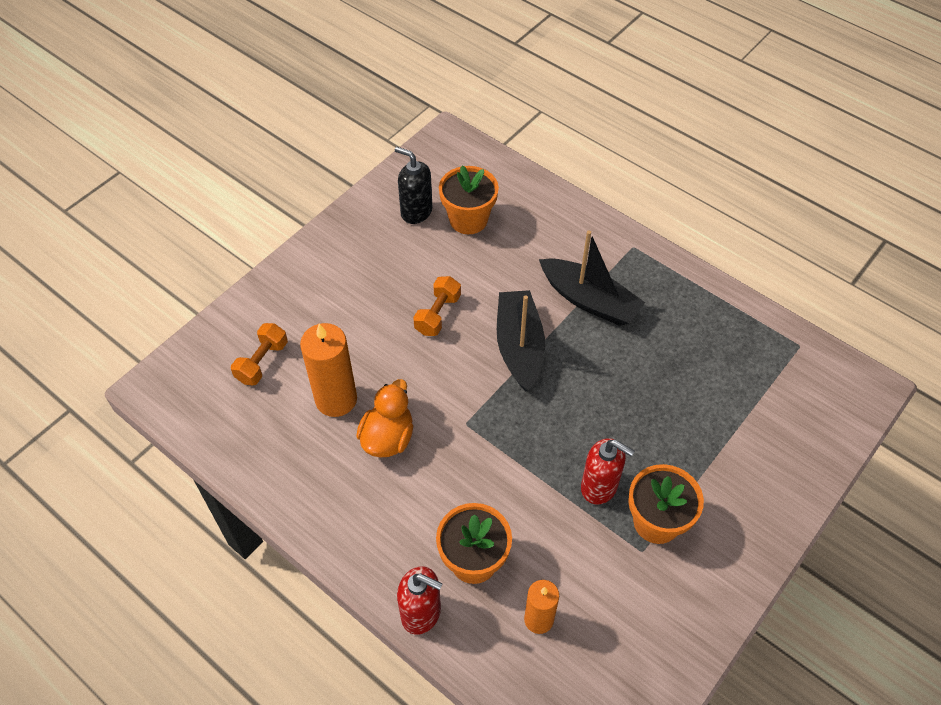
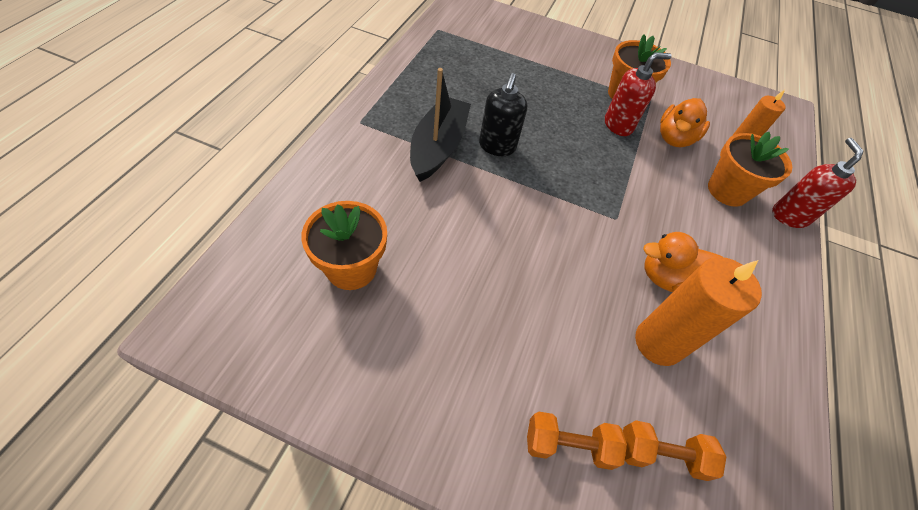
camera: 115 degrees left, 0 degrees up
(416, 212) = (349, 333): black soap dispenser -> black soap dispenser (497, 146)
(437, 314) = (505, 269): orange dumbbell -> orange dumbbell (568, 445)
(519, 346) = (514, 191): black boat -> none
(567, 544) = (674, 138): none -> orange duck
(599, 487) = (618, 125): red soap dispenser -> red soap dispenser turned 60 degrees clockwise

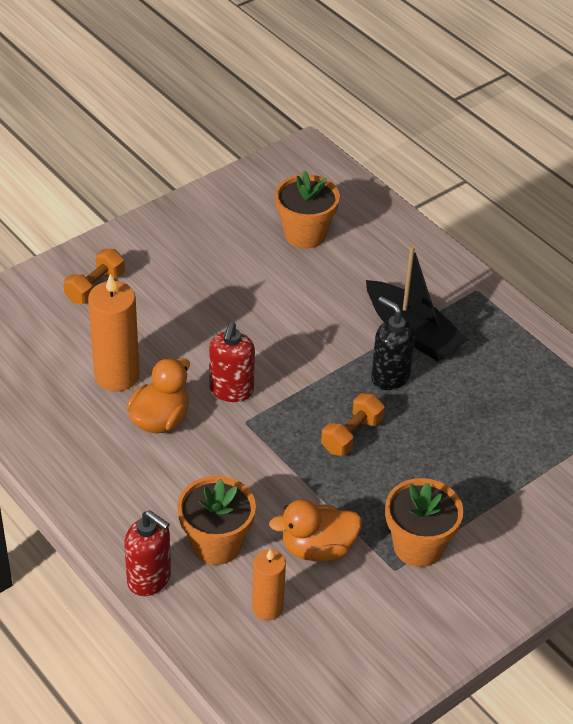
camera: 125 degrees right, 10 degrees down
(618, 125) = (368, 504): red soap dispenser -> red soap dispenser (231, 390)
(661, 454) = (50, 328): orange dumbbell -> orange dumbbell (351, 435)
(674, 138) = (317, 548): orange duck -> orange duck turned 75 degrees counterclockwise

